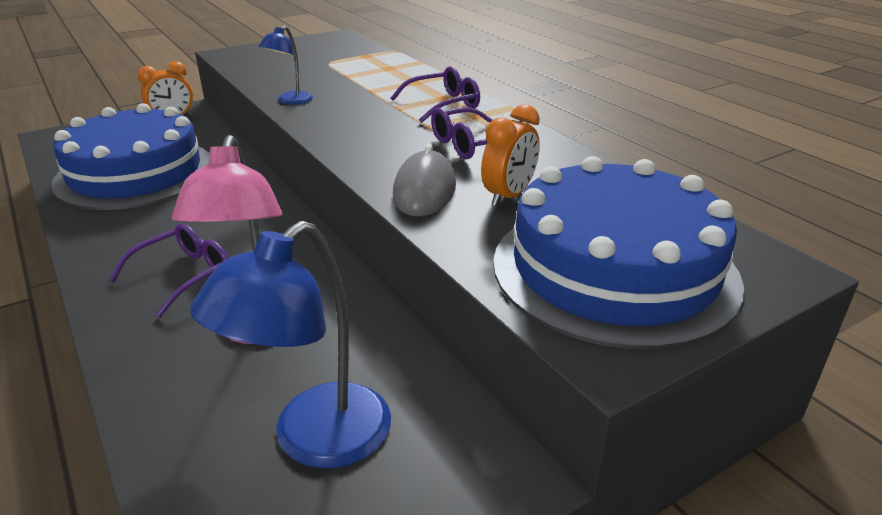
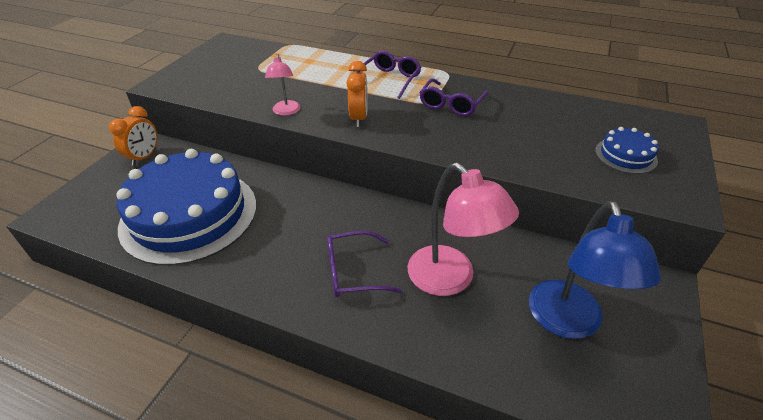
camera: 35 degrees left, 10 degrees up
(184, 275) = (353, 272): purple glasses -> purple glasses turned 105 degrees counterclockwise
(290, 101) = (286, 111): blue lamp -> pink lamp
(424, 190) = (476, 147): grey mouse -> none
(508, 196) = (521, 132): orange clock -> orange clock (358, 118)
(614, 269) = (625, 155): blue cake -> blue cake, size x0.42

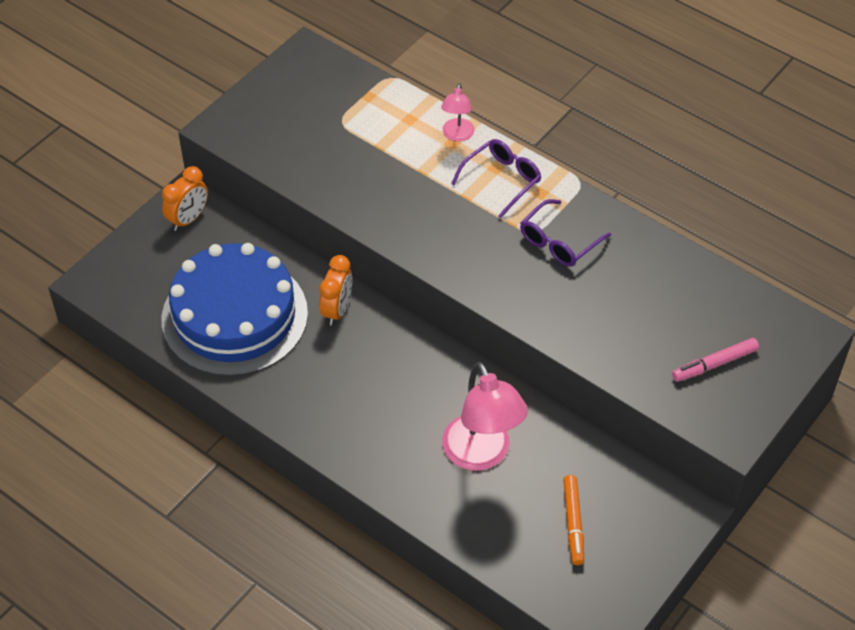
camera: 15 degrees right, 10 degrees up
(286, 111) = (361, 211): pink lamp -> pink lamp (457, 135)
(353, 272) = (389, 424): purple glasses -> none
(358, 118) = (441, 241): orange clock -> orange clock (337, 310)
(568, 322) = (573, 523): blue lamp -> orange marker
(625, 155) = (714, 364): blue cake -> pink marker

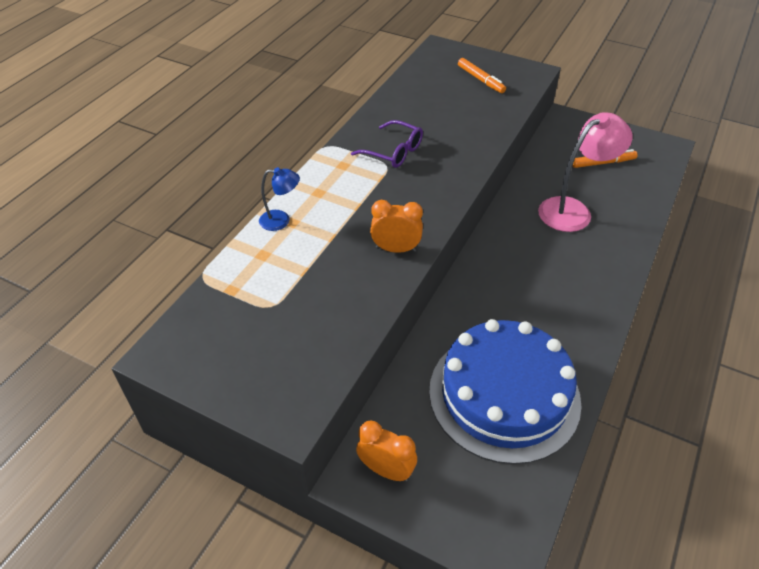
camera: 100 degrees left, 5 degrees down
(337, 310) = (469, 316): orange clock -> orange clock (396, 249)
(457, 135) = (281, 220): pink lamp -> blue lamp
(502, 180) = (332, 188): purple glasses -> none
(714, 364) = (481, 80): pink marker -> orange marker

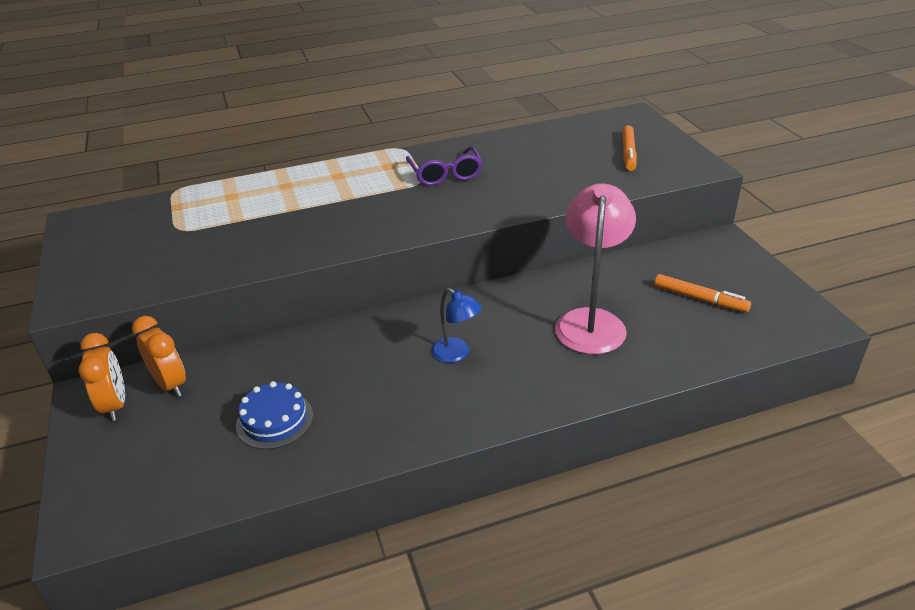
camera: 45 degrees right, 10 degrees down
(281, 220) = (281, 181): blue lamp -> blue lamp (456, 354)
(396, 249) = (322, 240): orange clock -> orange clock (170, 384)
(504, 395) = (274, 420): blue cake -> blue cake, size x0.42
(573, 210) = (591, 321): pink lamp -> pink lamp turned 90 degrees counterclockwise

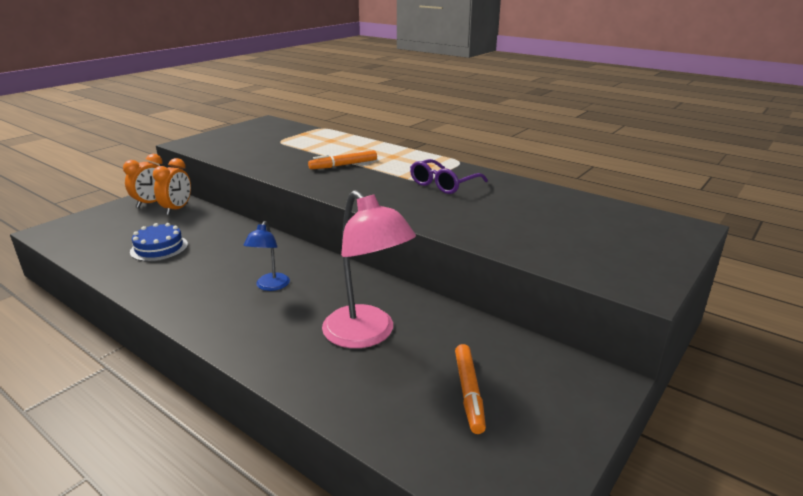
camera: 55 degrees right, 10 degrees down
(591, 321) = (367, 335): pink lamp -> pink lamp turned 75 degrees clockwise
(628, 153) = (602, 243): orange marker -> orange marker (343, 165)

